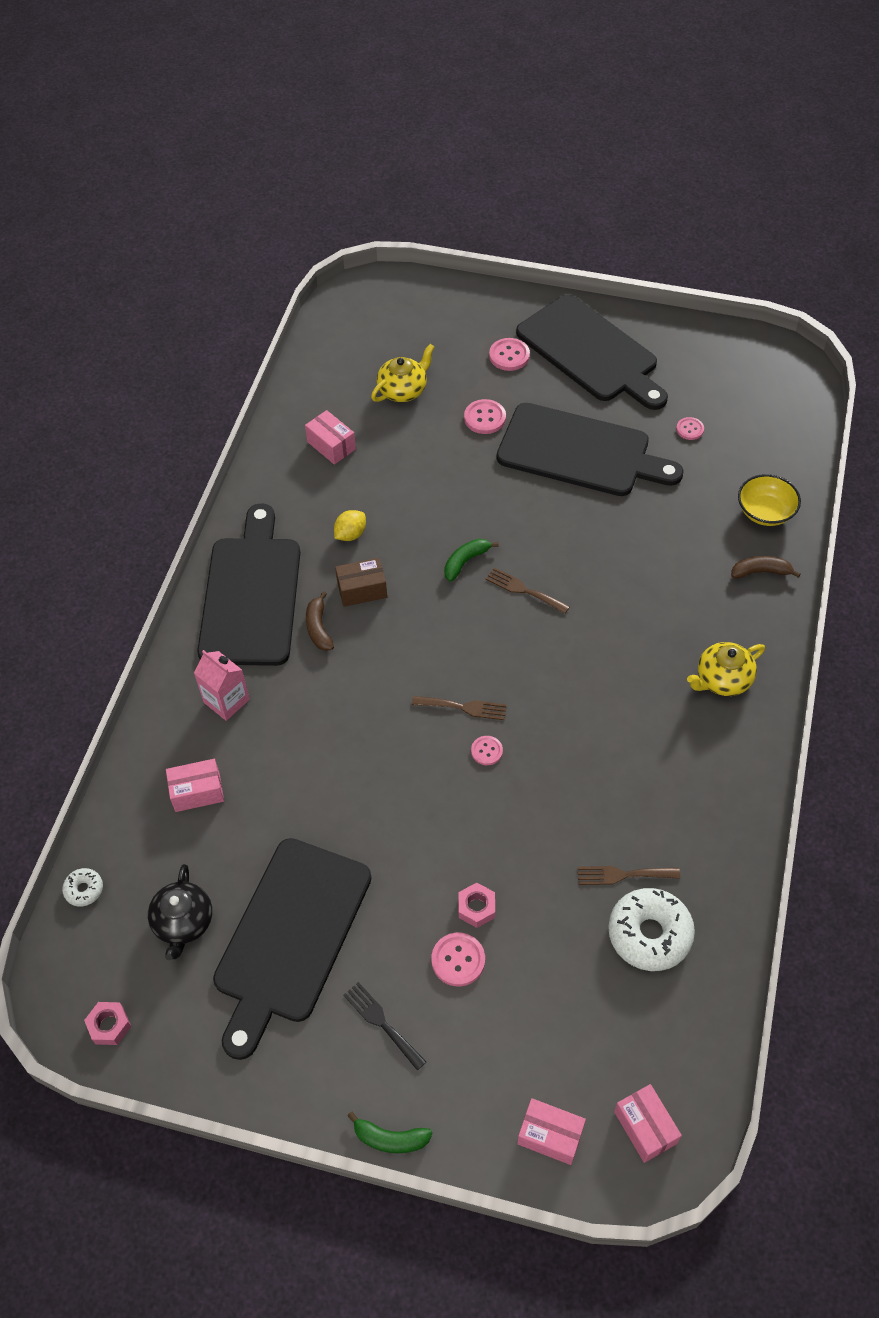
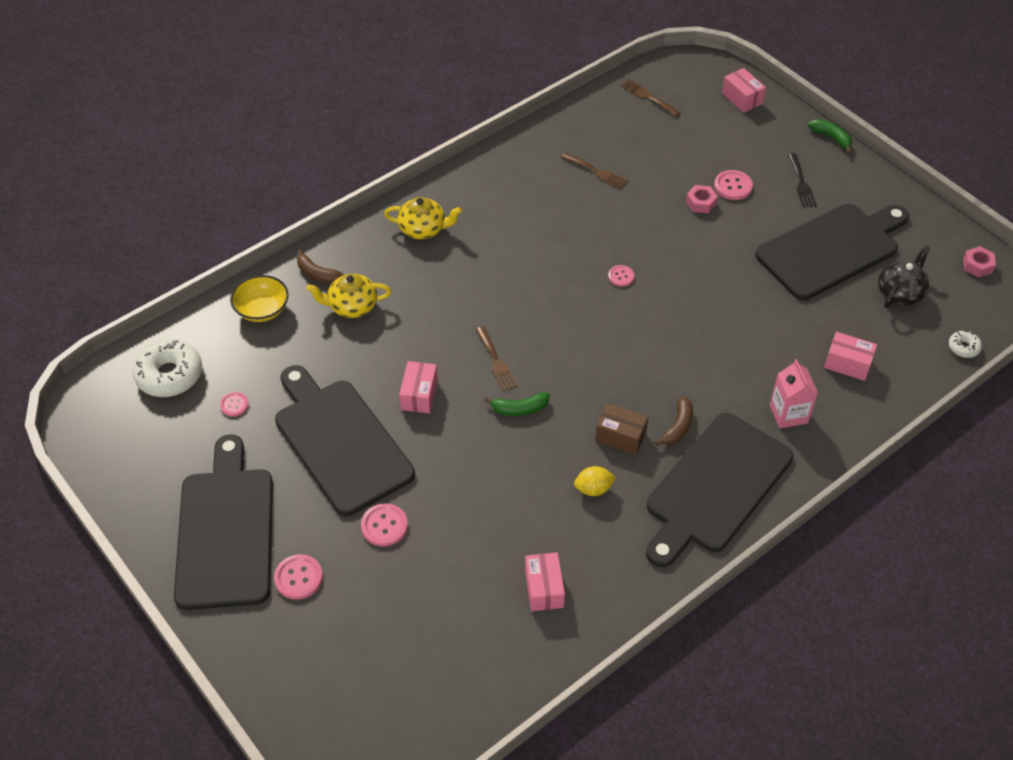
camera: 145 degrees left, 5 degrees down
(403, 390) = (429, 606): yellow teapot -> yellow teapot (352, 306)
(464, 707) = (613, 310): brown fork -> brown fork (648, 97)
(645, 1127) = (689, 78): pink box -> pink box (419, 395)
(649, 934) = (609, 141): white donut -> white donut (169, 375)

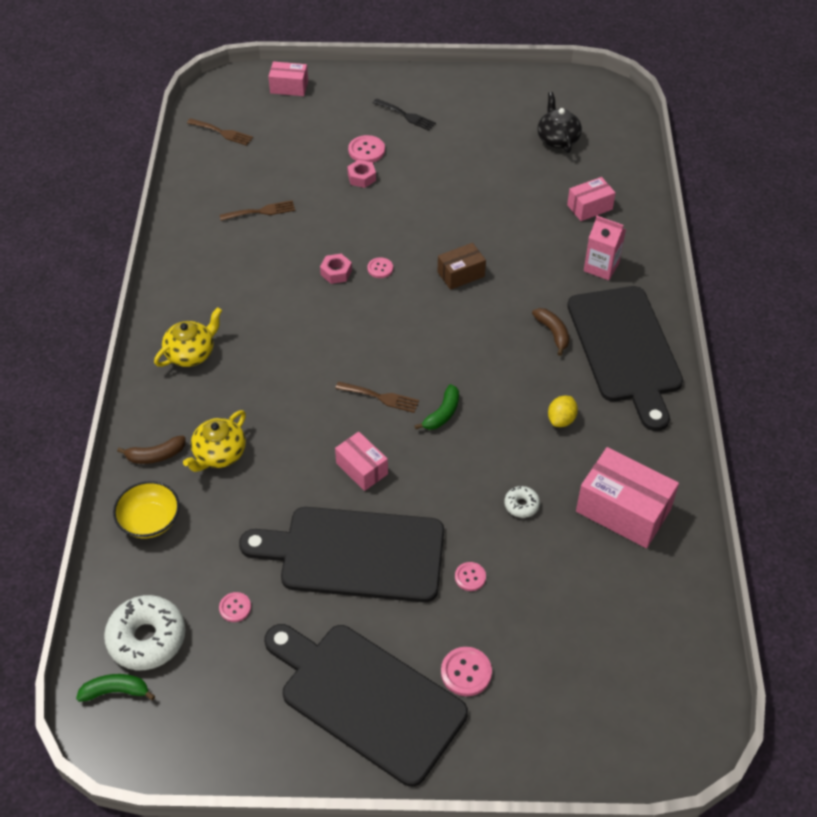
camera: 50 degrees left, 0 degrees up
(384, 526) = (470, 577): pink button -> pink button, size x0.65
(544, 588) = (623, 510): pink box -> pink box, size x1.73
(620, 436) = (529, 371): brown box -> brown box (461, 274)
(648, 97) = (222, 132): brown fork -> brown fork turned 150 degrees counterclockwise
(831, 138) = (383, 72): green banana -> green banana (116, 691)
(831, 249) = (482, 144): black cutting board -> none
(963, 347) = (634, 144): white donut -> white donut (521, 505)
(977, 265) = (575, 88): pink nut -> pink nut (336, 272)

